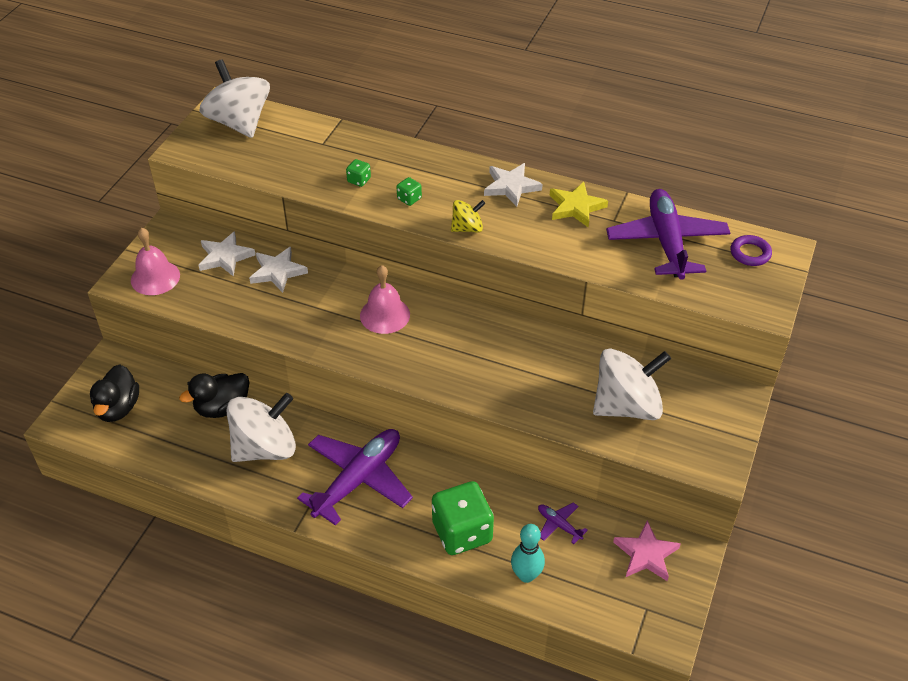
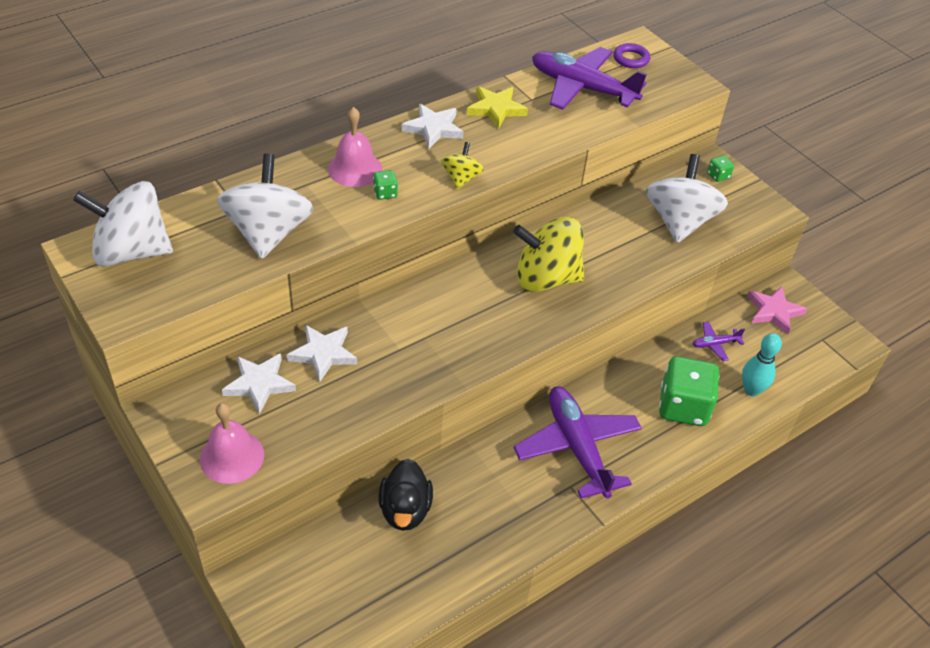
camera: 60 degrees left, 0 degrees up
(118, 408) = (328, 604): black duck -> none
(265, 448) = (486, 499): white spinning top -> white spinning top (268, 233)
(359, 180) = (323, 211): green dice -> green dice (718, 176)
(385, 315) = (455, 307): pink bell -> pink bell (355, 169)
(466, 351) = (546, 278): none -> yellow spinning top

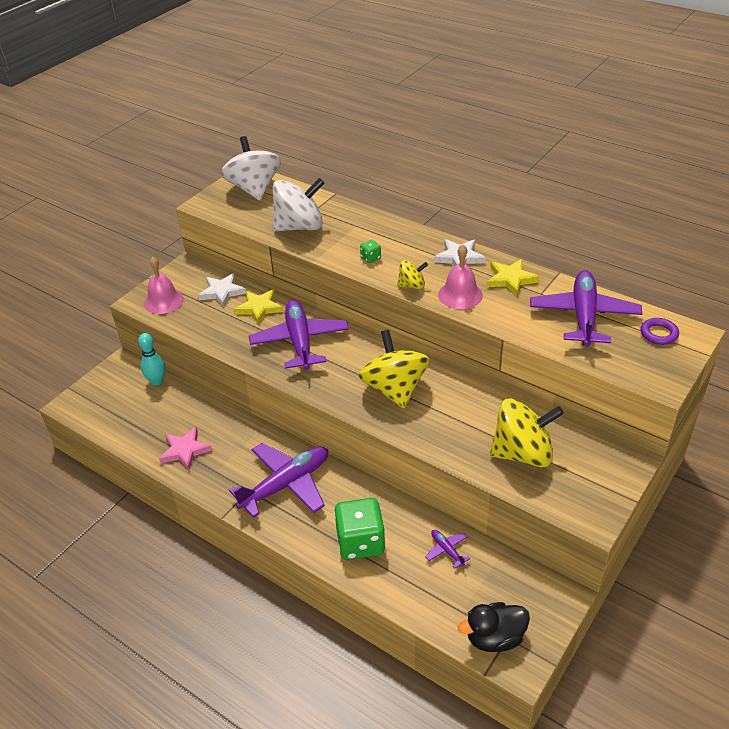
camera: 75 degrees right, 5 degrees down
(323, 354) = (259, 308): white star -> yellow star
(355, 169) = (386, 238): pink bell -> pink bell (460, 295)
(405, 510) = (195, 411): black duck -> black duck (494, 638)
(417, 333) = (300, 341): none -> purple plane
(679, 222) = (522, 453): white spinning top -> yellow spinning top
(718, 176) = (612, 467): green dice -> none
(751, 390) = (406, 588): turquoise bowling pin -> turquoise bowling pin (157, 381)
(774, 311) = (519, 589): pink star -> pink star (185, 450)

